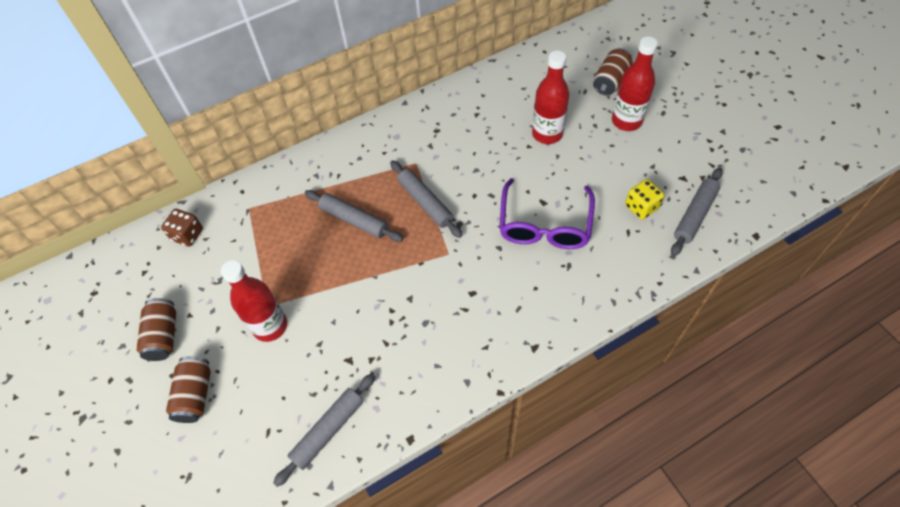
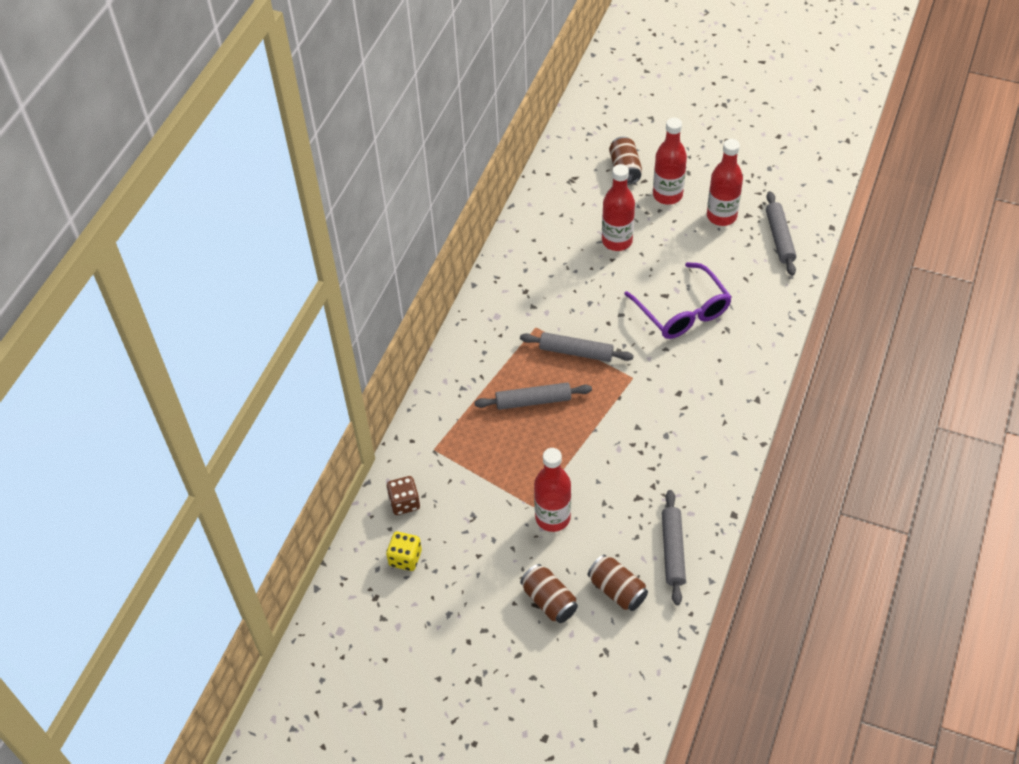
camera: 40 degrees left, 5 degrees down
(163, 336) = (475, 583): brown can -> brown can (617, 590)
(641, 207) = (738, 255): yellow dice -> yellow dice (405, 558)
(658, 165) = (721, 216): none -> red bottle

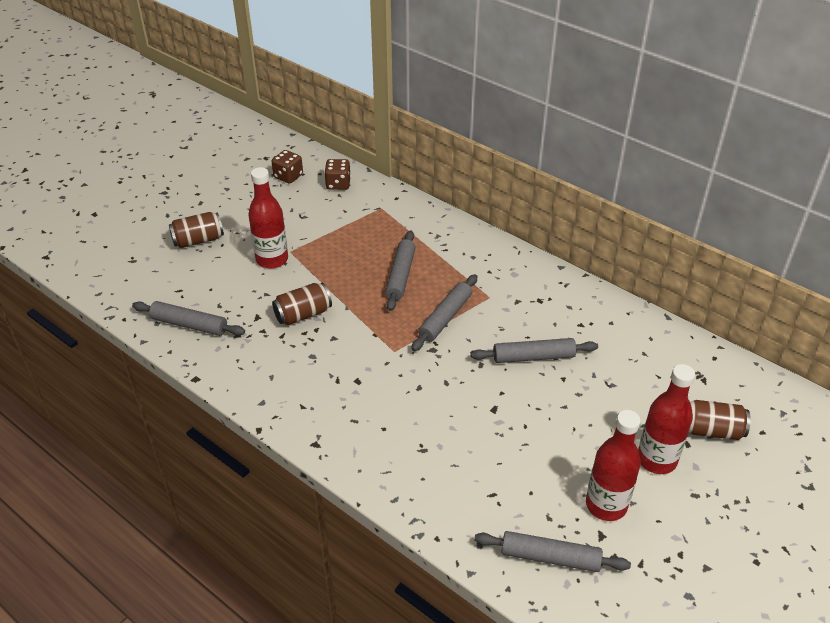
camera: 105 degrees right, 10 degrees down
(405, 558) = (288, 176): yellow dice -> brown dice
(597, 282) = (533, 357): none -> grey rolling pin
(617, 241) = (590, 390): red bottle -> none
(617, 590) = (178, 280): brown can -> brown can (303, 314)
(682, 311) = (464, 417): purple glasses -> none

